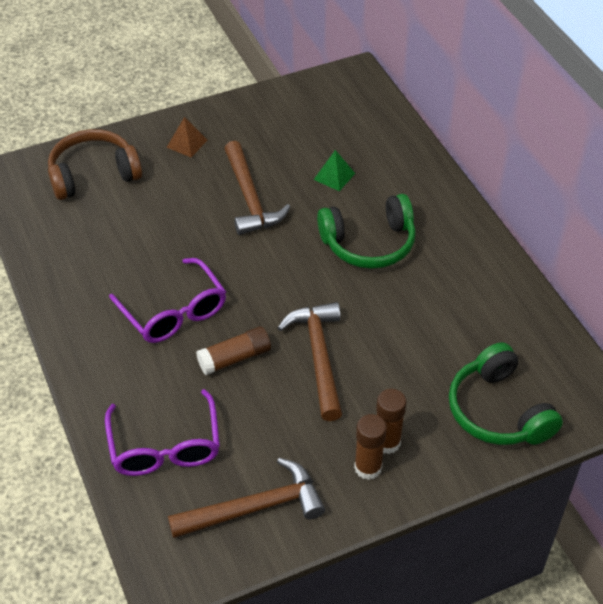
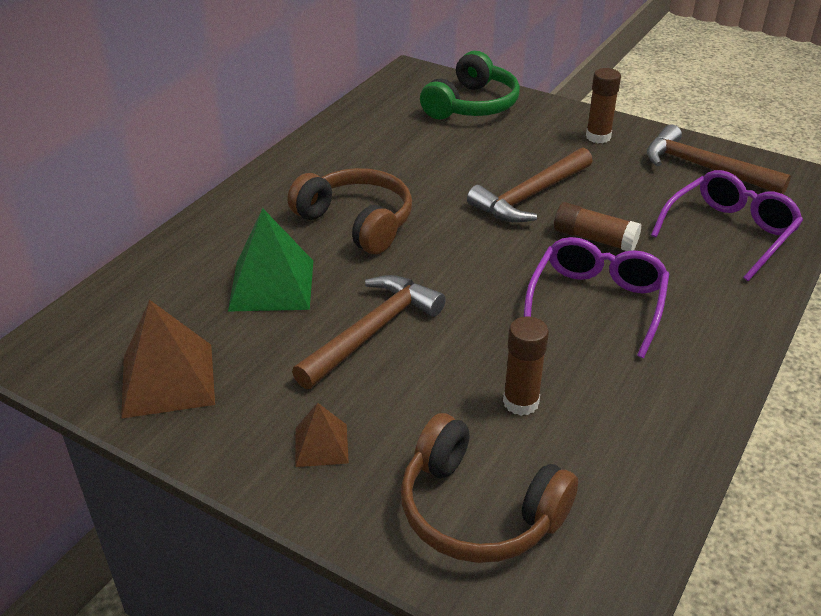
camera: 125 degrees left, 10 degrees down
(287, 111) = (168, 380): none -> brown pyramid
(334, 176) = (271, 285): green pyramid -> green pyramid, size x1.84
(369, 243) = (357, 222): green headphones -> brown headphones
(387, 442) = (565, 137): brown glue stick -> brown glue stick (521, 402)

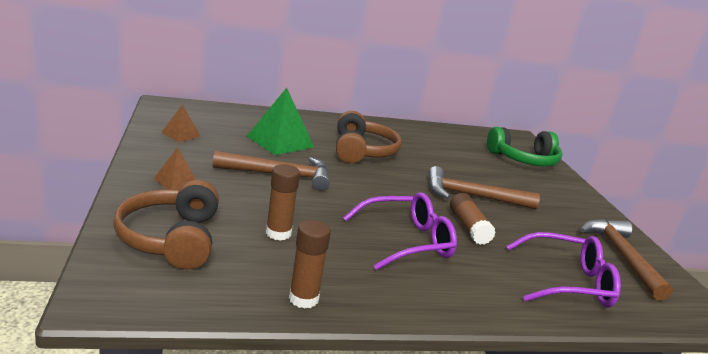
camera: 45 degrees right, 15 degrees down
(168, 380) = (181, 134): brown pyramid -> brown pyramid, size x0.54
(598, 137) = (575, 207): brown glue stick -> brown glue stick (303, 299)

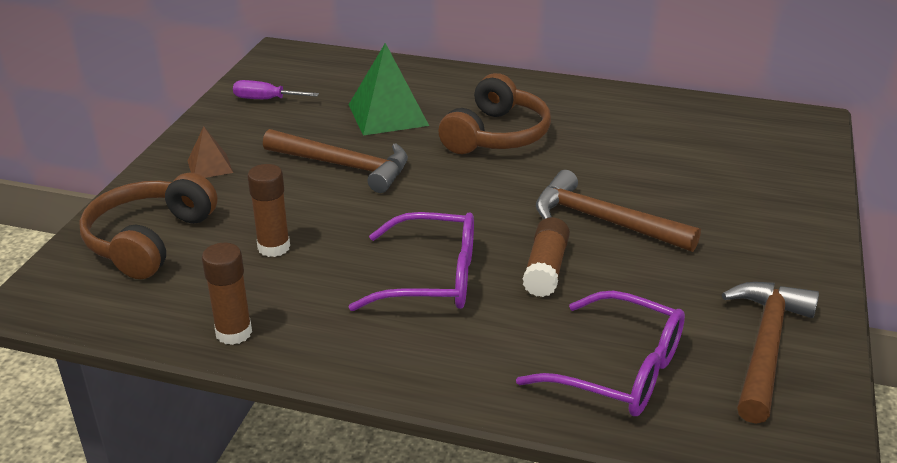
camera: 30 degrees right, 10 degrees up
(181, 134) = (266, 99): brown pyramid -> purple screwdriver
(524, 159) = (770, 164): green headphones -> none

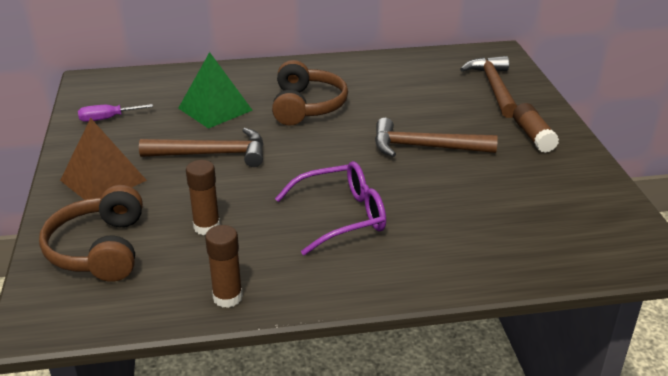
camera: 25 degrees left, 0 degrees up
(210, 166) = (103, 180): brown pyramid -> brown pyramid, size x1.84
(545, 269) = (413, 189): brown glue stick -> brown glue stick (533, 136)
(619, 371) = (510, 241): purple glasses -> none
(765, 347) = (581, 200): brown hammer -> brown hammer (493, 87)

